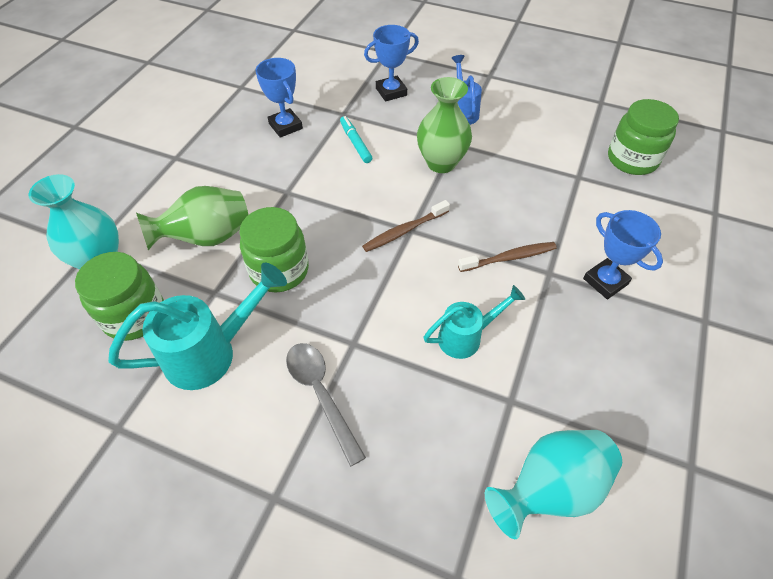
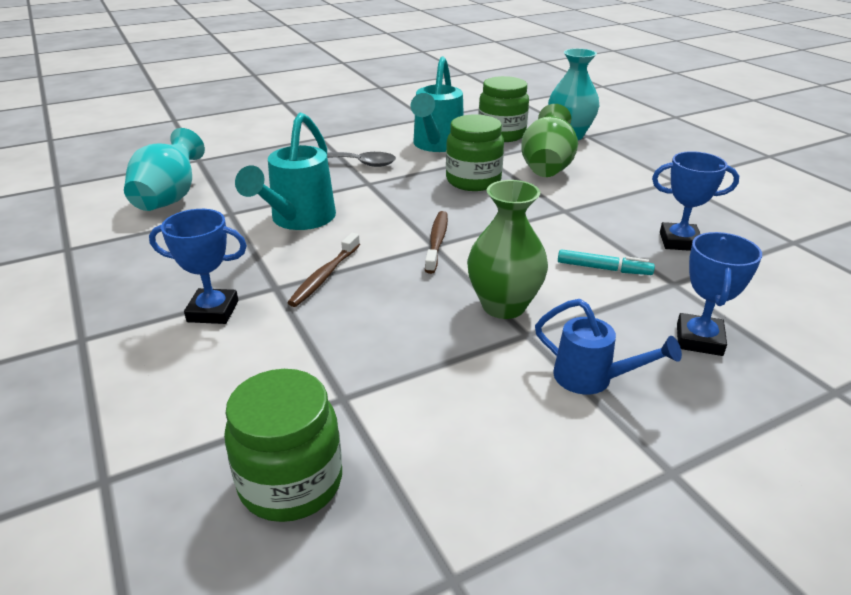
camera: 130 degrees right, 20 degrees down
(466, 337) = (298, 220): turquoise watering can -> turquoise watering can, size x1.60

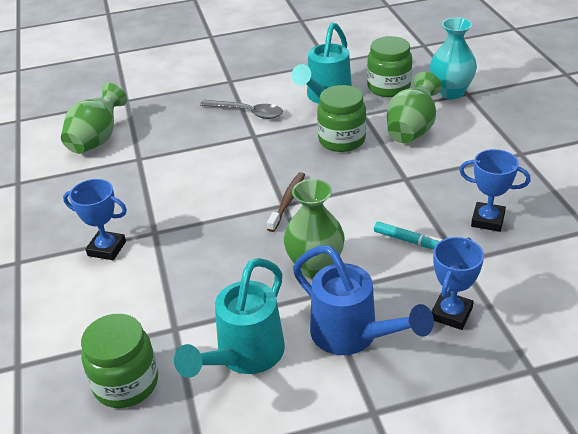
camera: 15 degrees right, 5 degrees up
(170, 199) = (97, 140): turquoise vase -> green vase
(298, 220) = (187, 170): turquoise watering can -> turquoise watering can (244, 357)
(325, 276) = (192, 226): brown toothbrush -> none
(593, 379) = (353, 336): blue watering can -> blue watering can, size x1.60

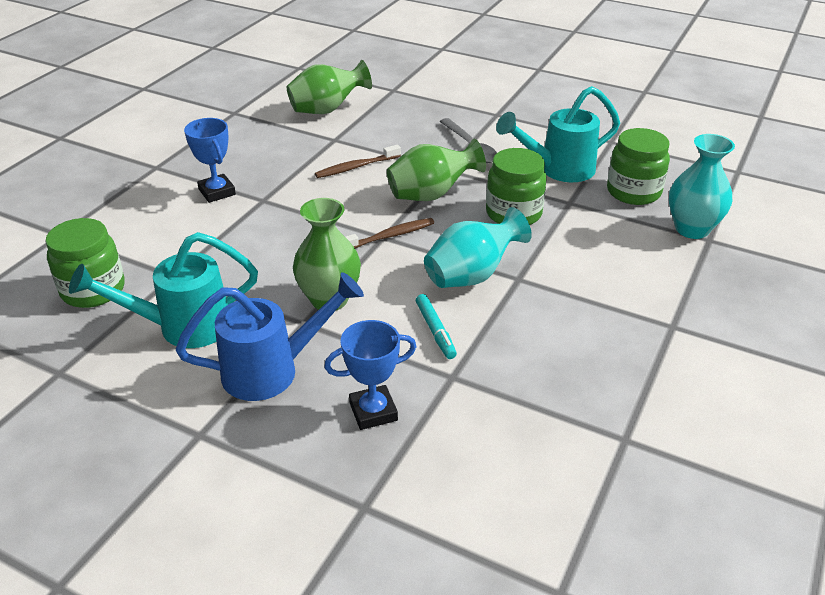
camera: 40 degrees right, 0 degrees up
(188, 169) = (356, 167): none -> brown toothbrush
(353, 336) = (273, 370): blue watering can -> blue watering can turned 105 degrees counterclockwise
(377, 193) = (472, 275): none -> turquoise vase
(412, 130) = (593, 241): green vase -> green vase (431, 195)
(487, 220) = (534, 361): blue trophy -> none

